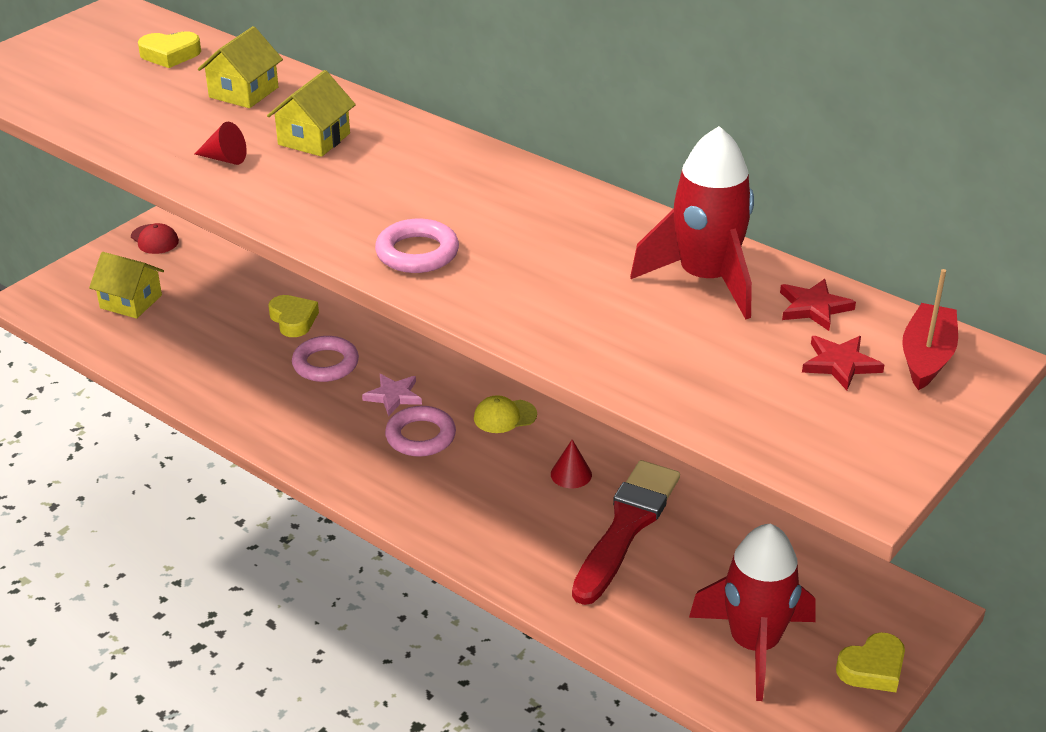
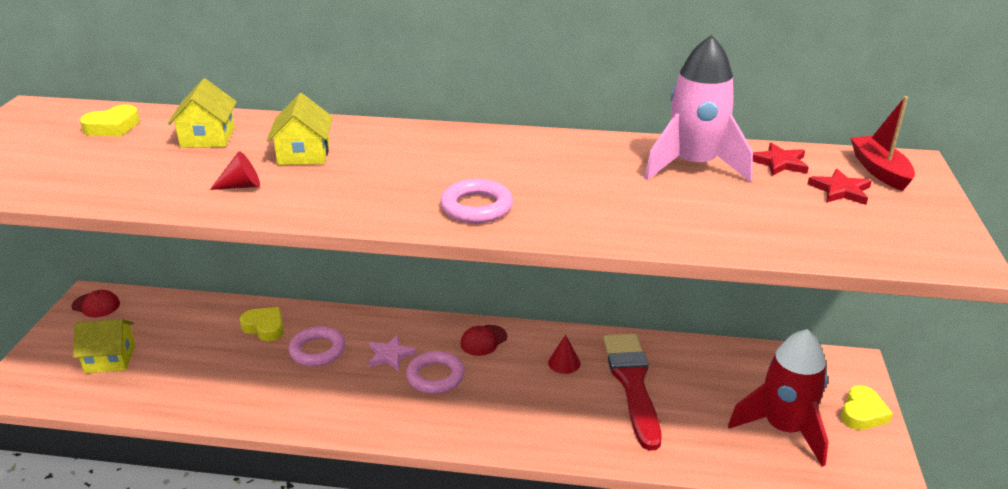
camera: 30 degrees left, 5 degrees down
(504, 416) = (483, 340): yellow cap -> red cap
(705, 279) = (694, 166): red rocket -> pink rocket

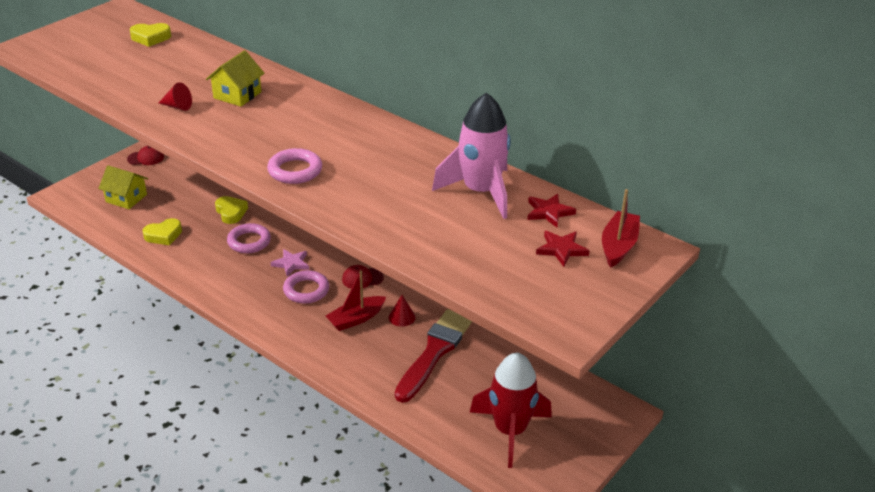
camera: 30 degrees right, 5 degrees up
(96, 305) = (146, 158): red cap -> red cap turned 60 degrees counterclockwise
(208, 137) = (195, 63): yellow house -> none
(519, 384) = (356, 319): none -> red boat
(862, 413) = (586, 448): yellow heart -> yellow heart (163, 235)

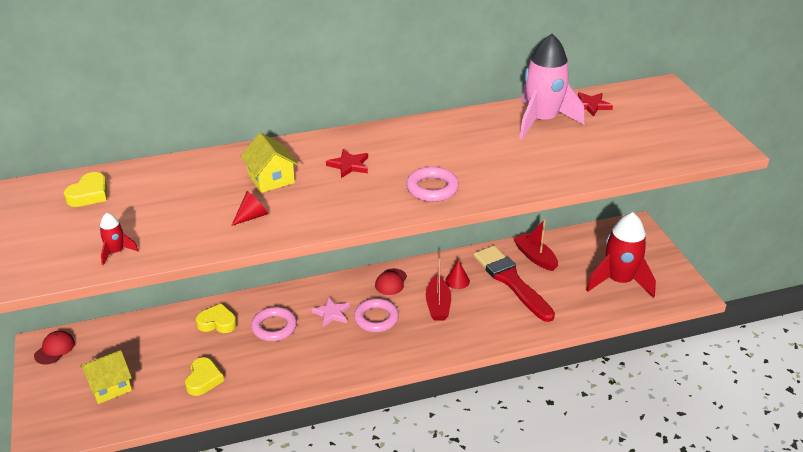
camera: 55 degrees left, 0 degrees up
(89, 74) = (116, 252): none -> red rocket
(561, 249) = (639, 117): red star -> red star (349, 165)
(618, 246) = (651, 97): red boat -> red boat (535, 257)

